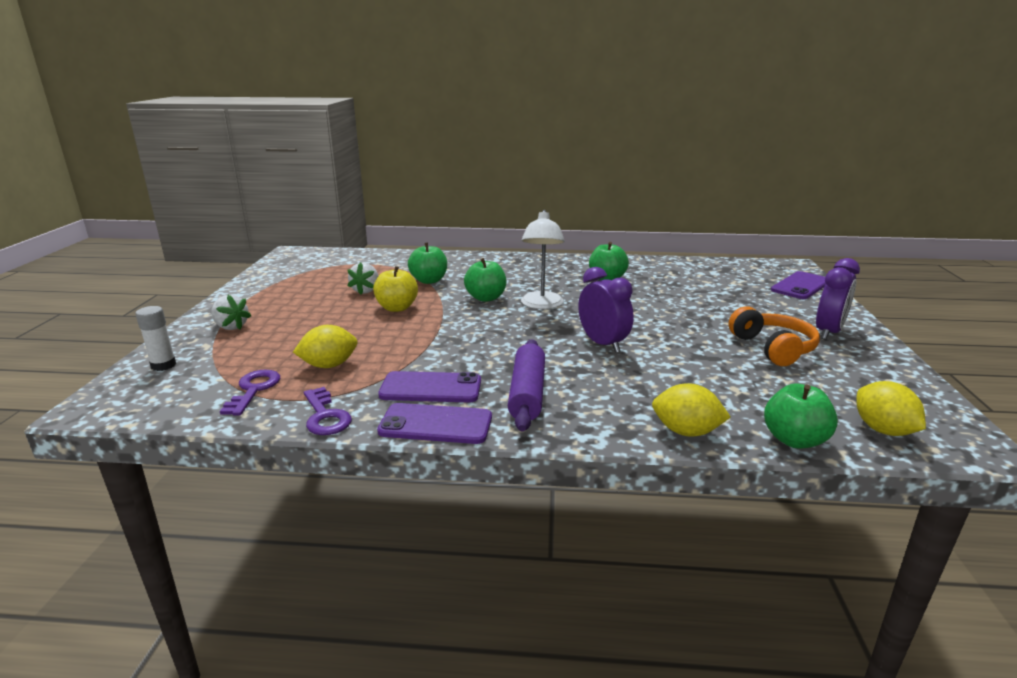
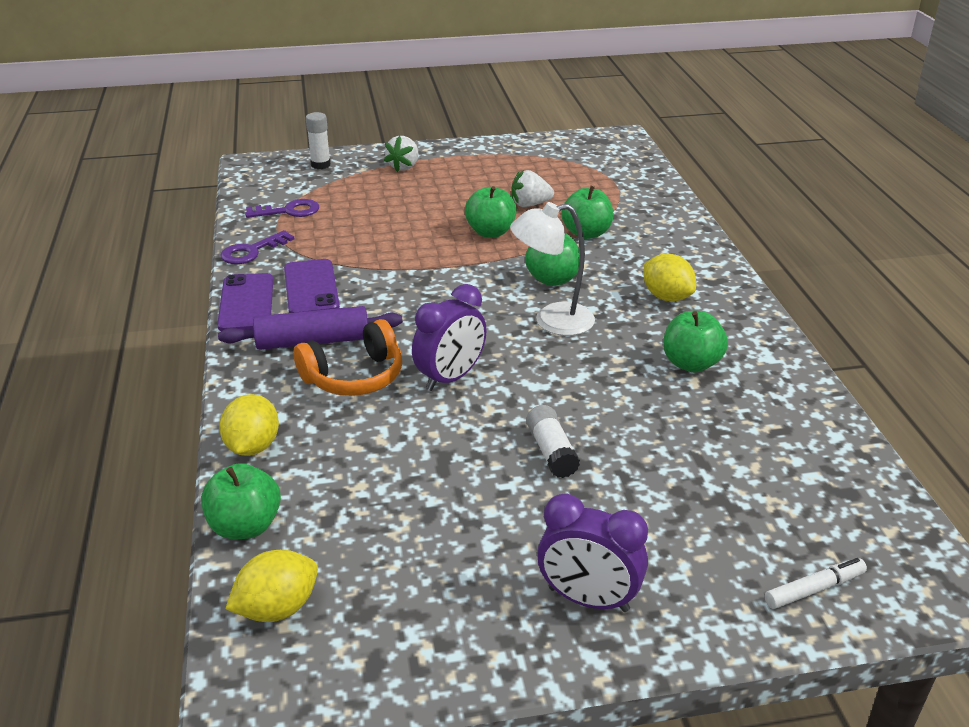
camera: 75 degrees right, 10 degrees up
(329, 365) = (341, 230): yellow lemon -> yellow lemon (666, 297)
(397, 308) = (490, 232): yellow apple -> green apple
(693, 324) = (551, 451): none -> white glue stick
(773, 348) = (496, 528): orange headphones -> orange headphones (354, 377)
(800, 286) = (814, 589): purple phone -> white marker

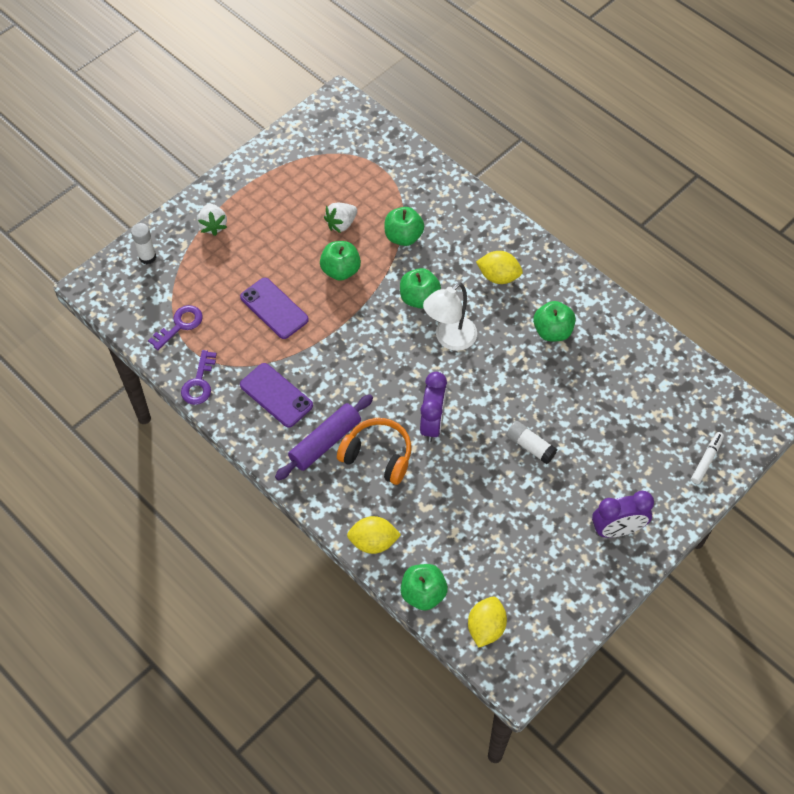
camera: 35 degrees left, 25 degrees up
(246, 303) = (249, 434): purple phone -> purple phone (274, 308)
(252, 446) = (373, 542): yellow lemon -> yellow lemon turned 60 degrees counterclockwise
(354, 377) = (378, 456): orange headphones -> orange headphones turned 90 degrees counterclockwise

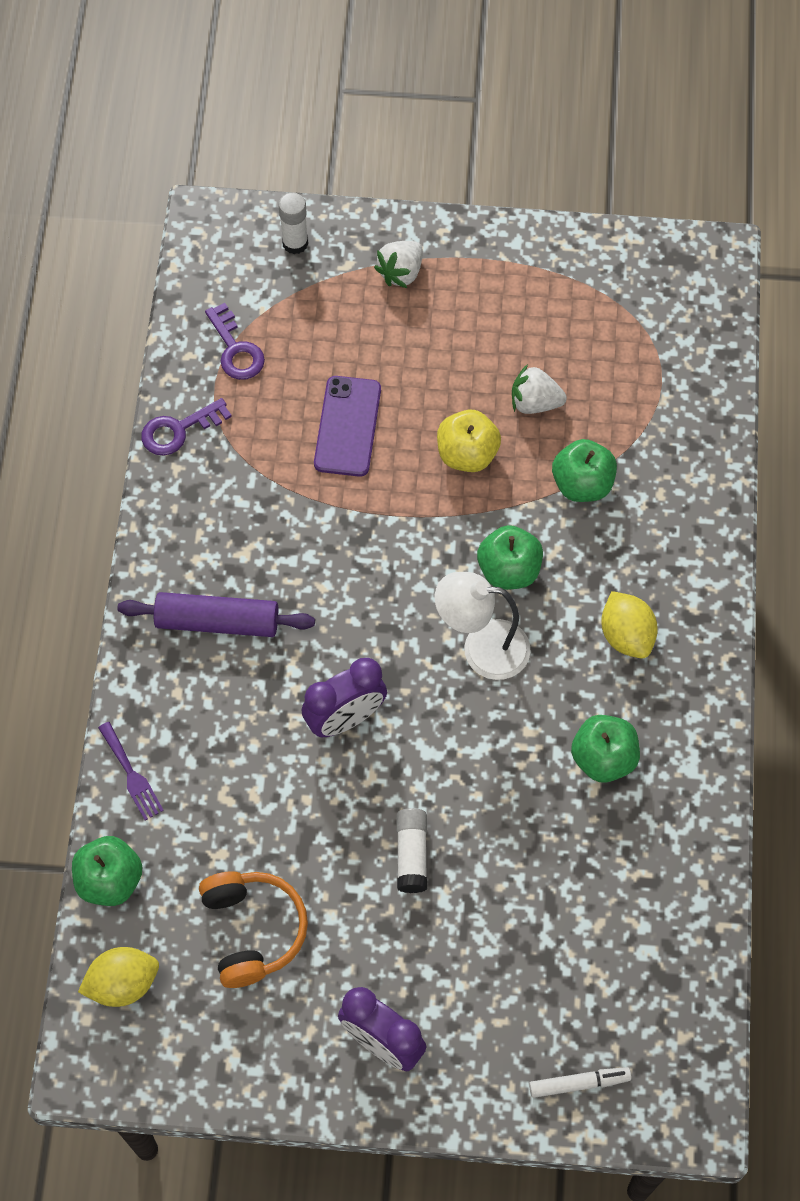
camera: 50 degrees right, 5 degrees up
(180, 325) = (236, 349): purple key -> purple key turned 60 degrees clockwise
(276, 395) = (233, 521): purple phone -> none
(340, 270) = (467, 454): green apple -> yellow apple
(373, 542) = (131, 775): yellow lemon -> purple fork
(378, 456) = (248, 692): orange headphones -> orange headphones (252, 930)

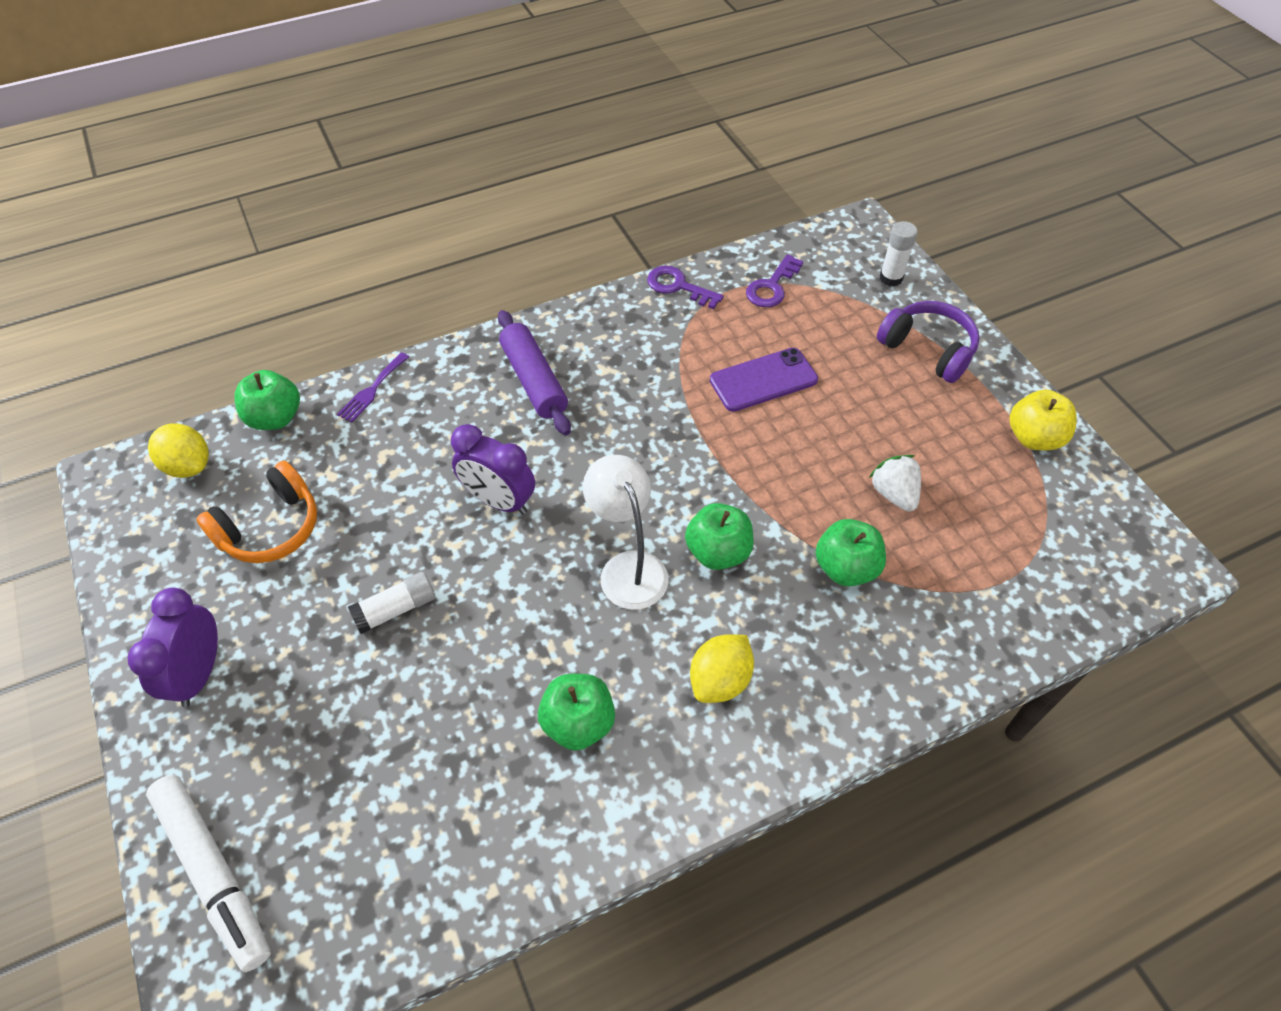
camera: 60 degrees right, 10 degrees down
(401, 272) = (928, 349): white strawberry -> purple headphones
(467, 454) = (804, 469): yellow apple -> yellow apple (1034, 438)
(579, 1083) = (214, 873): white marker -> white marker, size x1.89

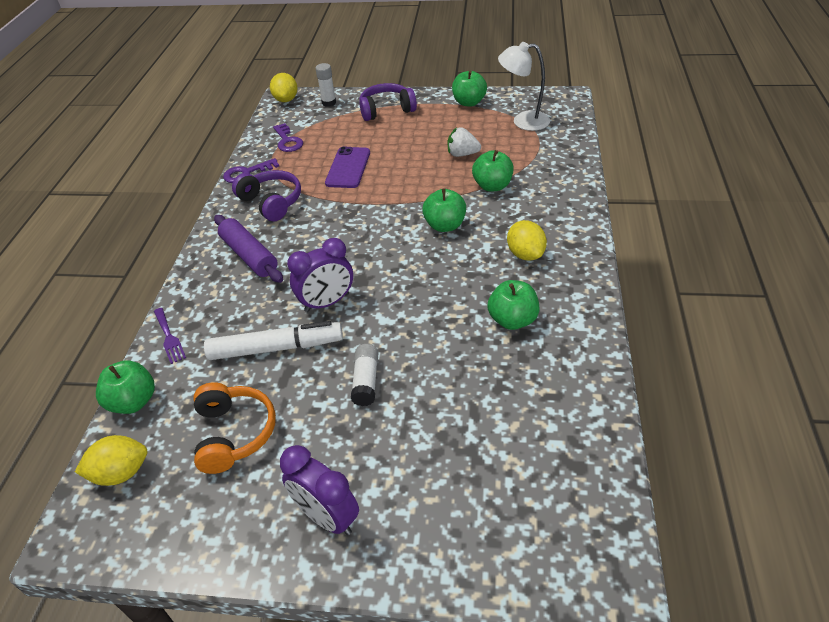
camera: 55 degrees left, 10 degrees down
(214, 873) = (501, 550): white marker -> white marker (276, 348)
(534, 380) = (249, 255): purple rolling pin -> purple rolling pin turned 45 degrees clockwise
(628, 568) = (425, 263): white lamp -> white lamp (523, 121)
(640, 343) = (271, 202): none -> purple headphones
(859, 231) = (286, 100): none -> yellow lemon
(1034, 438) = (469, 102): yellow apple -> green apple

